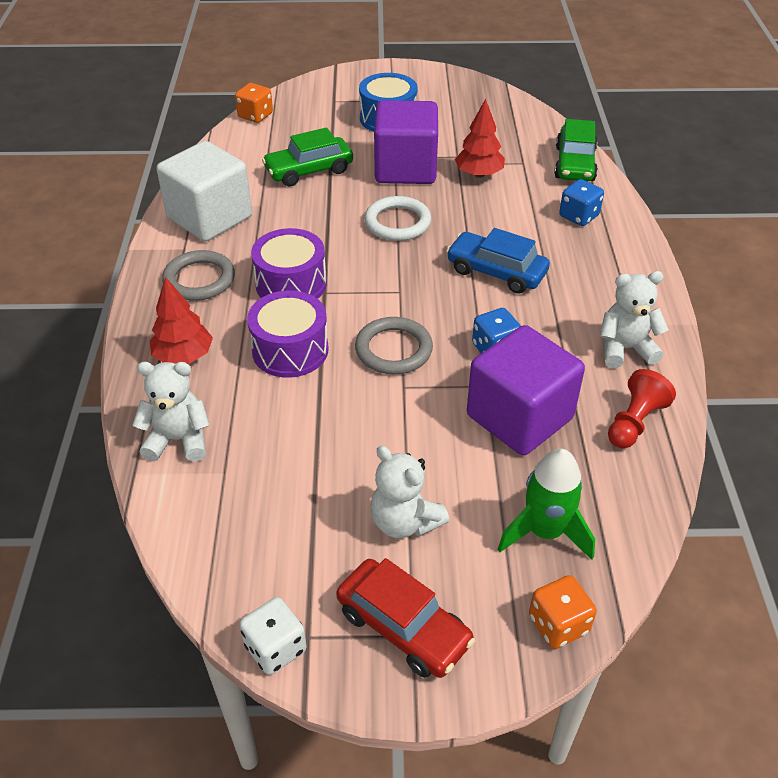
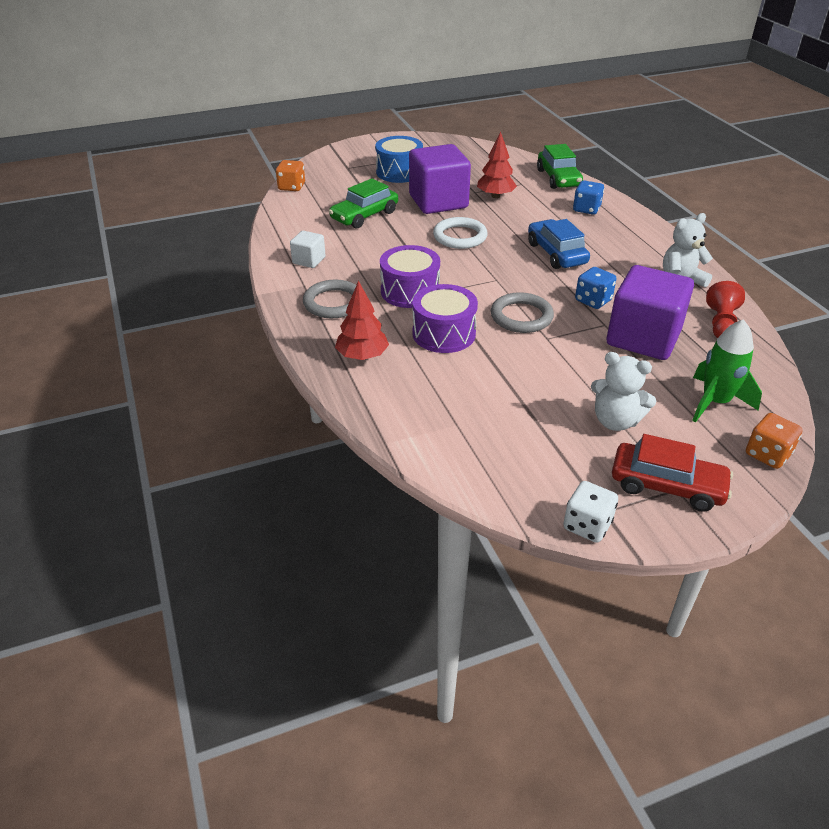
camera: 20 degrees left, 5 degrees down
(178, 440) = (403, 412): white teddy bear -> none
(210, 218) = (309, 260): white cube -> white cube, size x0.47
(496, 272) = (556, 253): blue car -> blue car turned 60 degrees clockwise

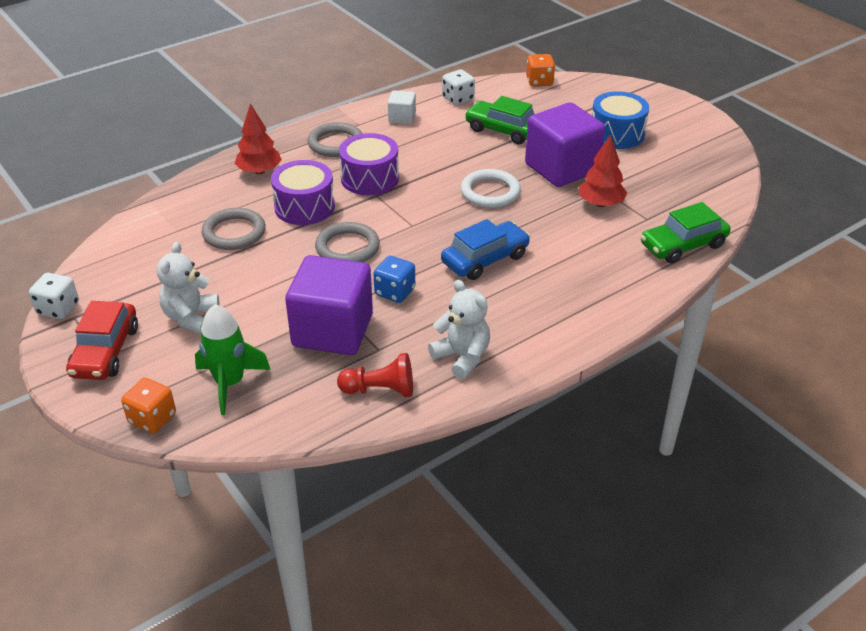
camera: 75 degrees right, 0 degrees up
(293, 227) = (458, 99): none -> white dice
(474, 382) = (234, 233): none -> grey ring
(586, 209) = (609, 274): blue dice -> none

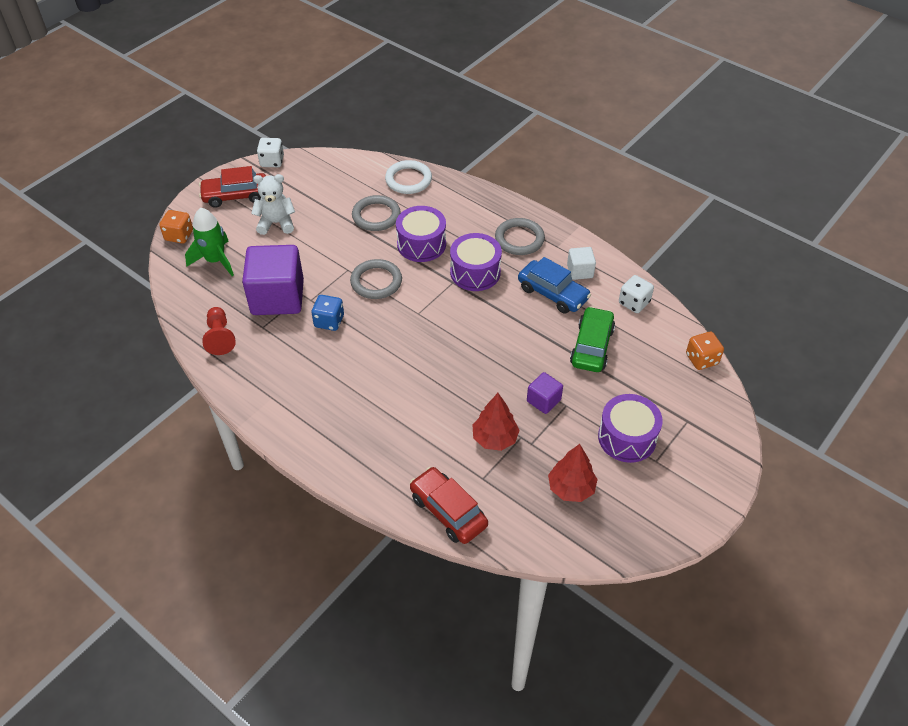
camera: 75 degrees right, 10 degrees up
(259, 171) = (460, 206): red tree -> red tree (571, 488)
(462, 357) = (262, 376): white teddy bear -> none
(485, 259) = (385, 368): blue car -> blue car (553, 293)
(490, 192) = (484, 354): white ring -> white ring (408, 180)
(561, 168) = (543, 400): purple cube -> purple cube, size x0.47
(617, 134) = (627, 438): blue drum -> purple drum
(683, 245) = (448, 511): green car -> red car

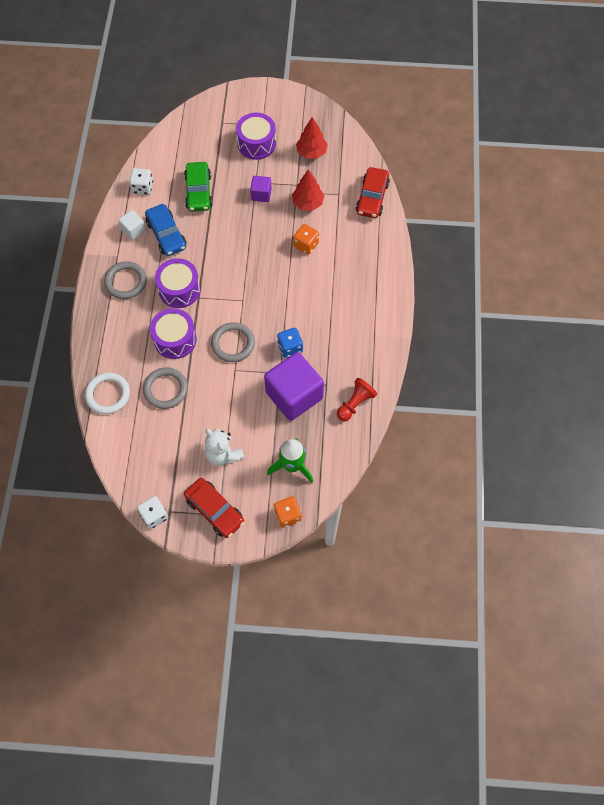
camera: 125 degrees left, 15 degrees up
(553, 293) = (166, 235): blue car -> blue car turned 150 degrees clockwise
(591, 346) = (199, 192): green car -> green car turned 75 degrees counterclockwise
(701, 359) = (167, 134): orange dice -> orange dice (306, 245)

